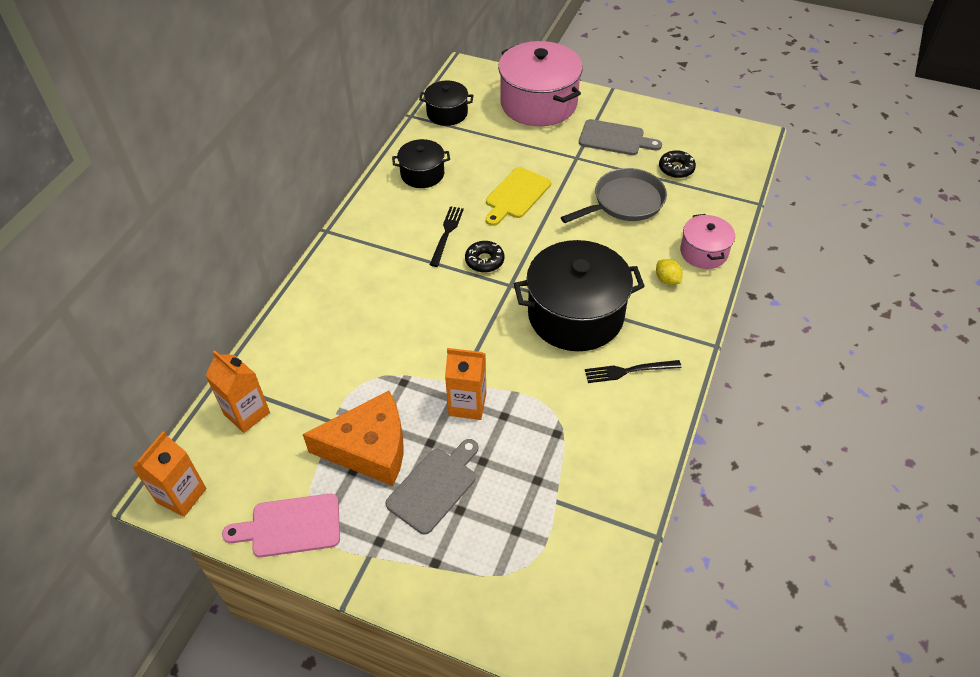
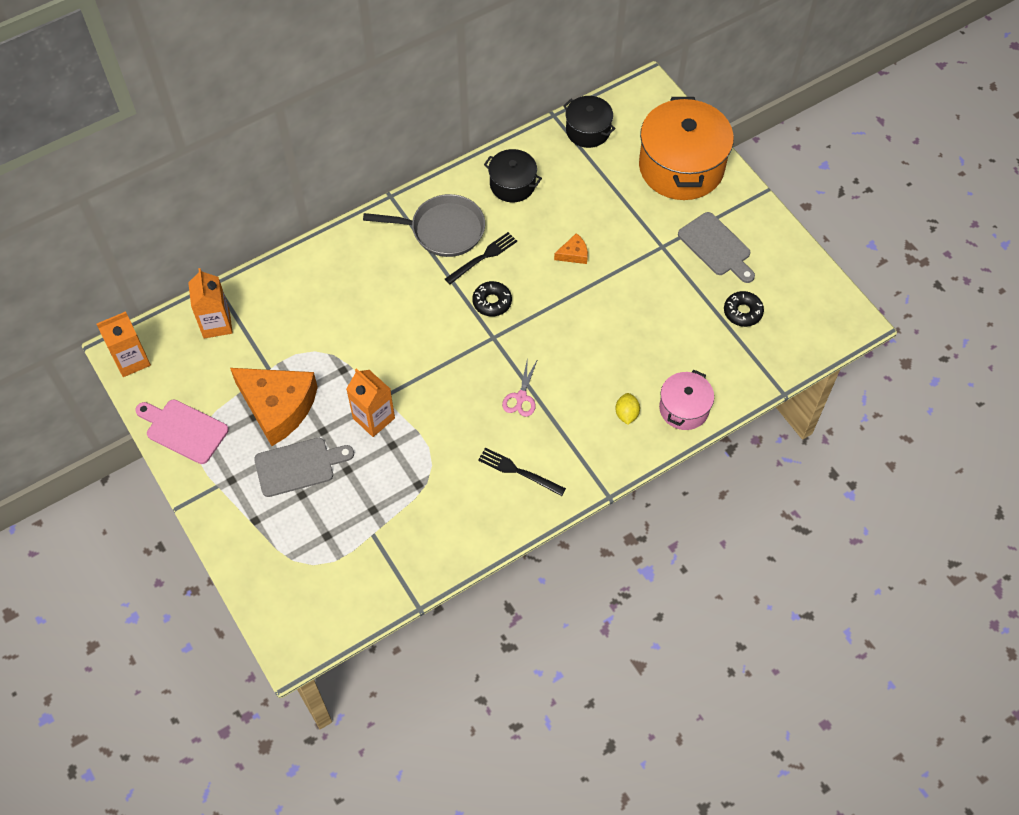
camera: 35 degrees right, 10 degrees up
(516, 195) = (573, 254): yellow cutting board -> orange cheese
(538, 103) = (681, 167): pink pot -> orange pot
(575, 315) = (521, 397): black pot -> pink scissors
(624, 202) = (662, 318): grey pan -> grey pan (442, 230)

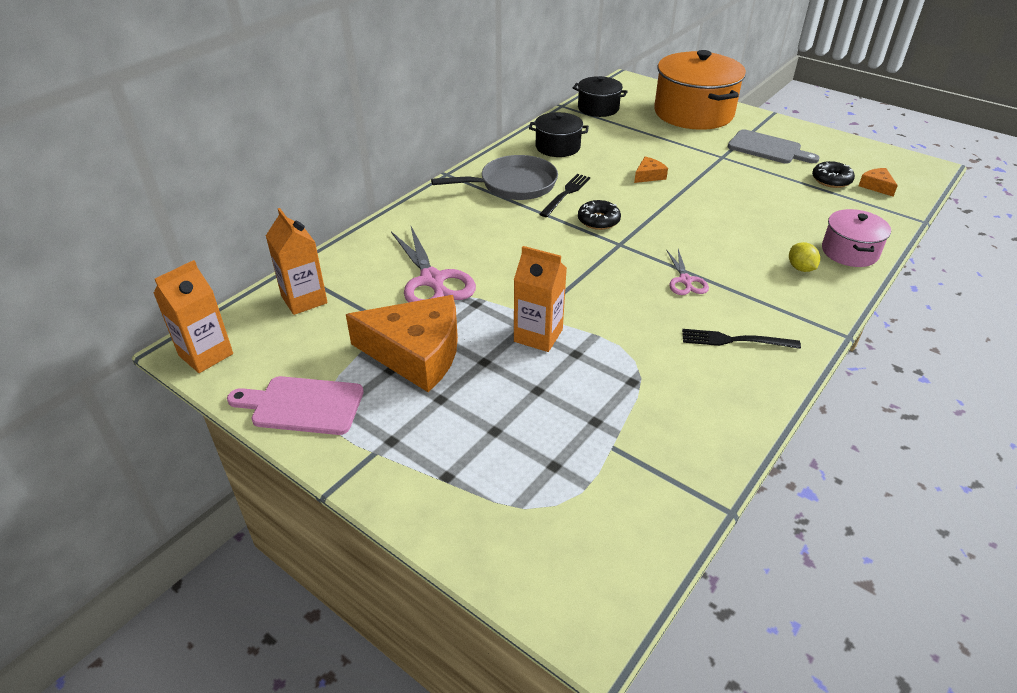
camera: 20 degrees left, 20 degrees down
(298, 466) = (474, 403): grey cutting board -> none
(321, 333) = (432, 280): none -> pink scissors
(779, 334) = (876, 186): none -> orange cheese

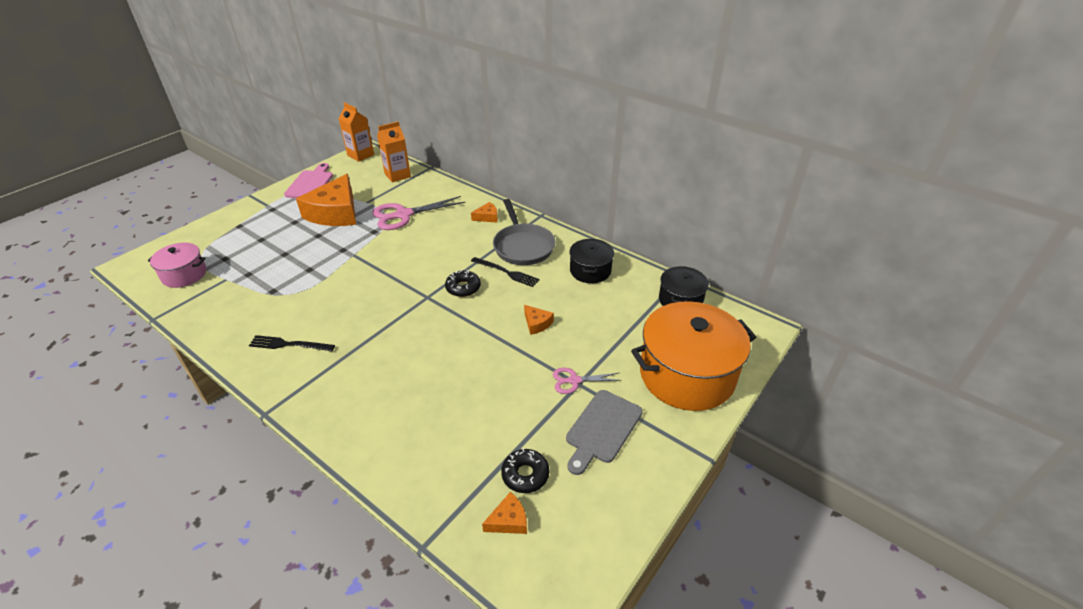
camera: 90 degrees right, 0 degrees up
(446, 210) = (487, 217): none -> orange cheese
(538, 335) = (332, 255): orange carton -> none
(685, 280) = (369, 327): pink scissors -> pink scissors (574, 380)
(735, 340) = (289, 344): black fork -> black fork turned 90 degrees counterclockwise
(800, 268) = (364, 404): yellow lemon -> none
(849, 252) = (380, 450): pink pot -> pink pot (184, 275)

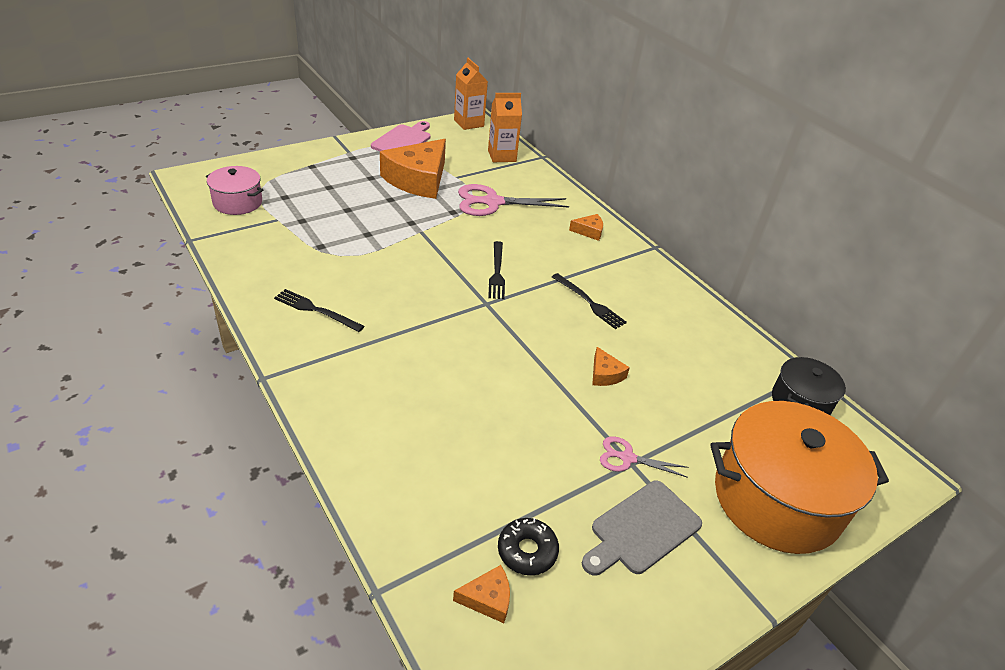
camera: 15 degrees right, 0 degrees up
(427, 270) = (497, 272): none -> black fork
(463, 288) = (531, 305): black donut -> none
(523, 246) = (620, 277): grey pan -> none
(590, 271) = (694, 331): black pot -> none

